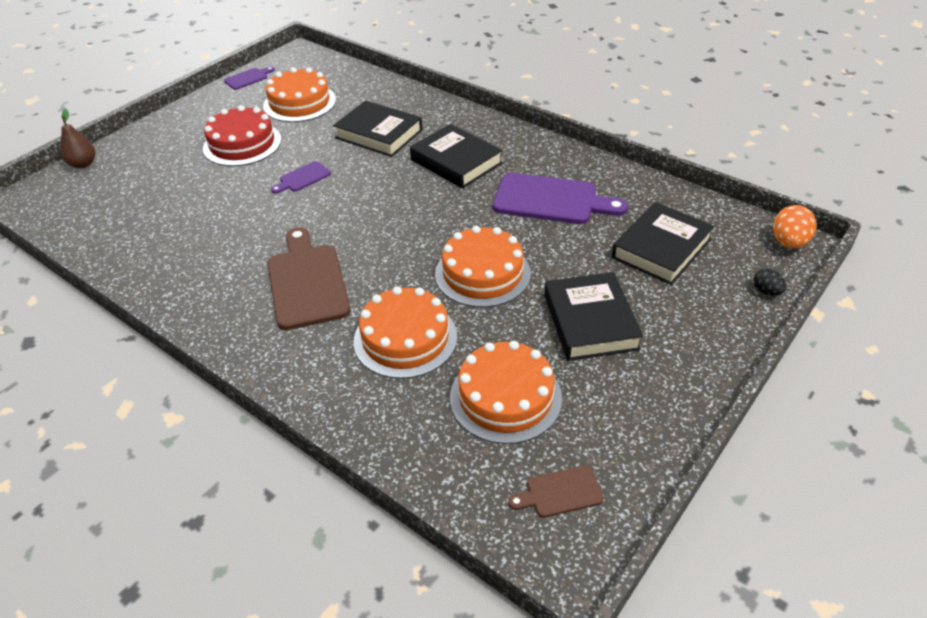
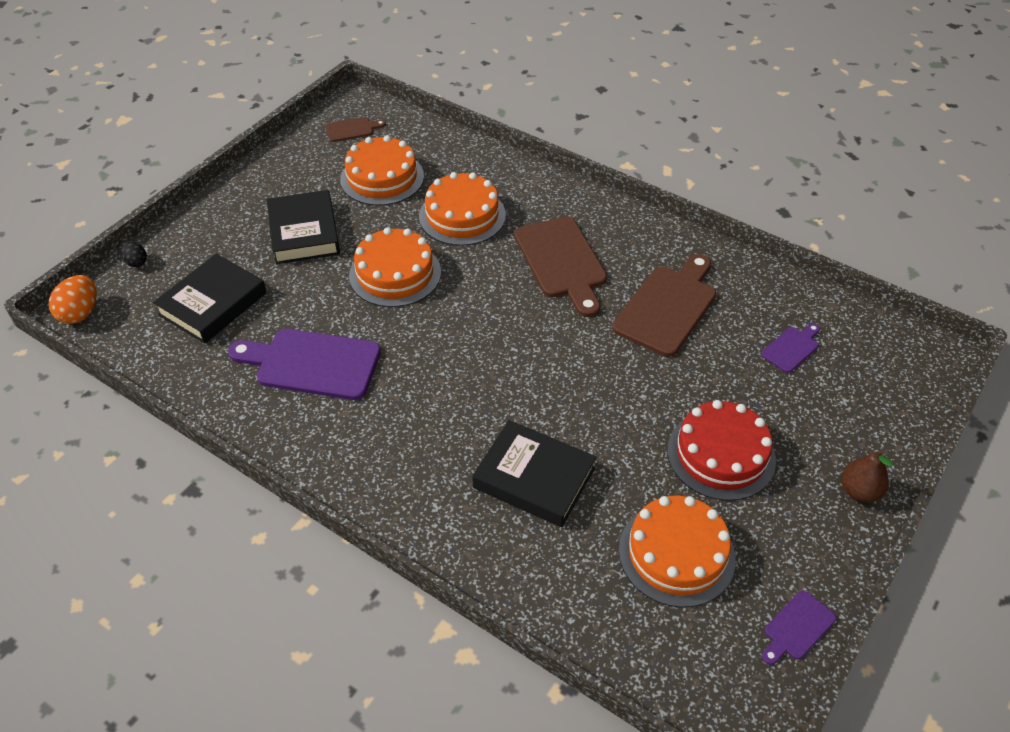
camera: 175 degrees right, 5 degrees up
(83, 164) = (912, 412): brown pear -> brown pear (859, 491)
(223, 238) = (667, 307): none -> brown cutting board
(302, 178) = (613, 393): purple cutting board -> purple cutting board (791, 348)
(456, 162) = (423, 424): black book -> none

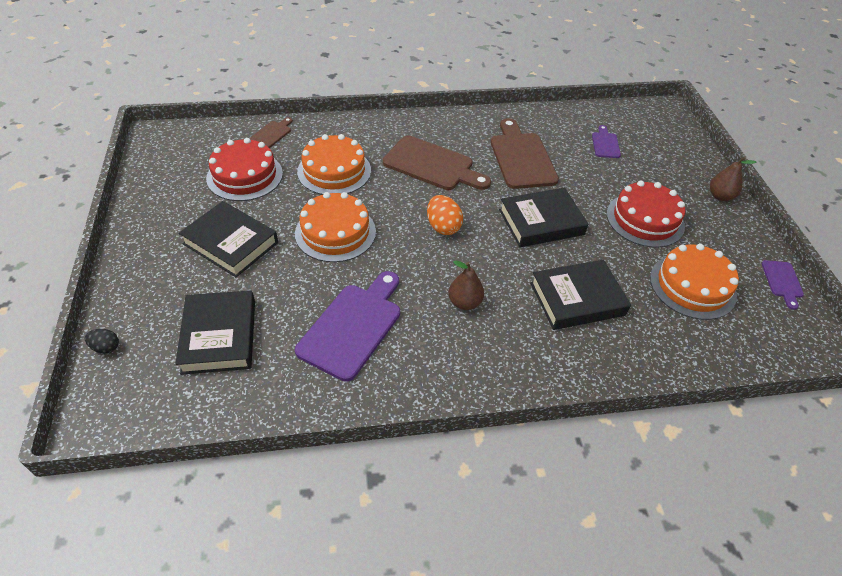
camera: 45 degrees left, 0 degrees up
(80, 313) = (101, 420): orange egg -> orange egg (443, 227)
(312, 364) = (353, 327): purple cutting board -> purple cutting board turned 150 degrees clockwise
(352, 129) = (178, 155): brown cutting board -> brown cutting board (272, 134)
(382, 178) = (245, 176): orange cake -> red cake
(426, 408) = (464, 302): none -> brown pear
(598, 384) = (541, 222): none -> black book

